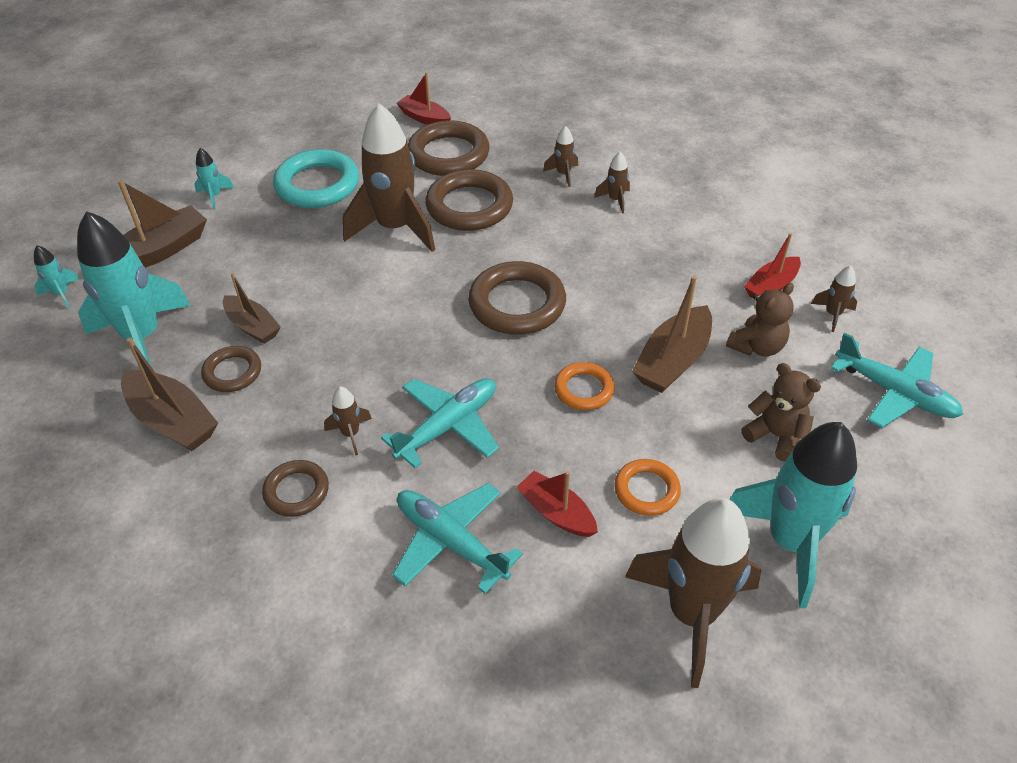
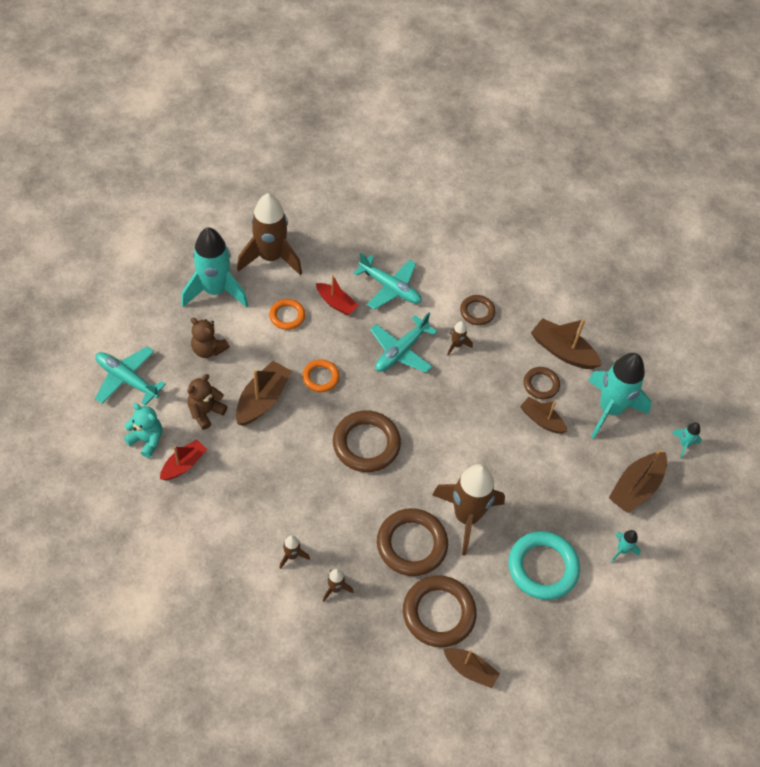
camera: 170 degrees right, 10 degrees up
(424, 118) = (470, 670): red boat -> brown boat
(832, 314) = (147, 440): brown rocket -> turquoise teddy bear

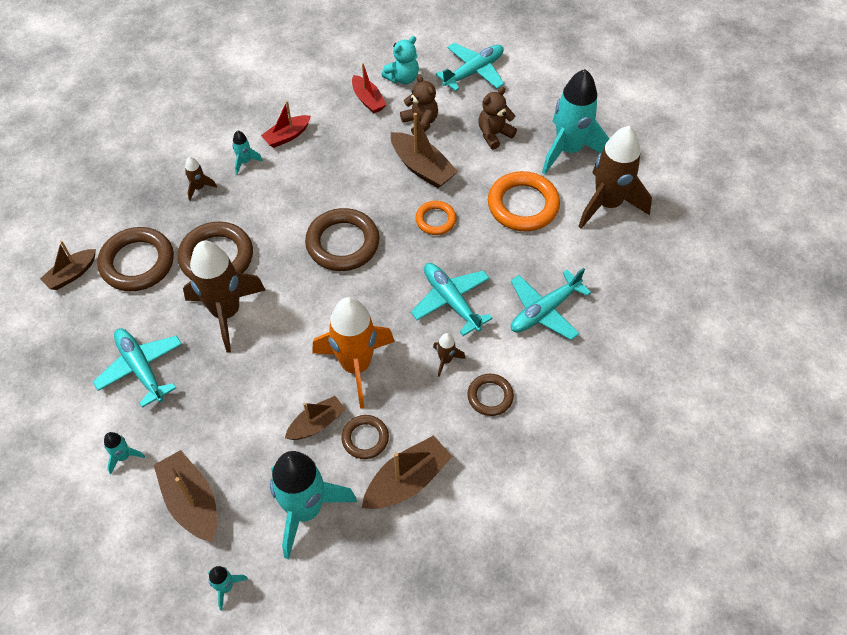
camera: 110 degrees right, 0 degrees up
(287, 316) = (523, 205): orange ring -> orange ring, size x1.77
(292, 556) = (245, 162): brown rocket -> turquoise rocket
(336, 303) = (531, 253): red boat -> red boat (287, 136)
(483, 405) = (356, 366): none -> orange rocket
(542, 567) = (141, 368): turquoise ring -> turquoise plane

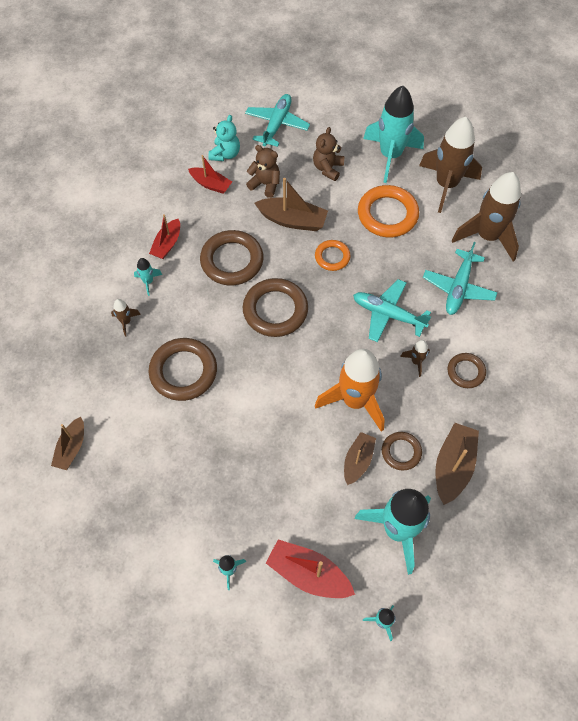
camera: 30 degrees left, 5 degrees up
(137, 262) = (121, 409): brown ring -> brown ring (232, 261)
(141, 368) = (189, 493): turquoise plane -> none
(191, 501) = (308, 574): brown boat -> red boat
(226, 312) = (225, 412): brown rocket -> brown rocket (487, 236)

